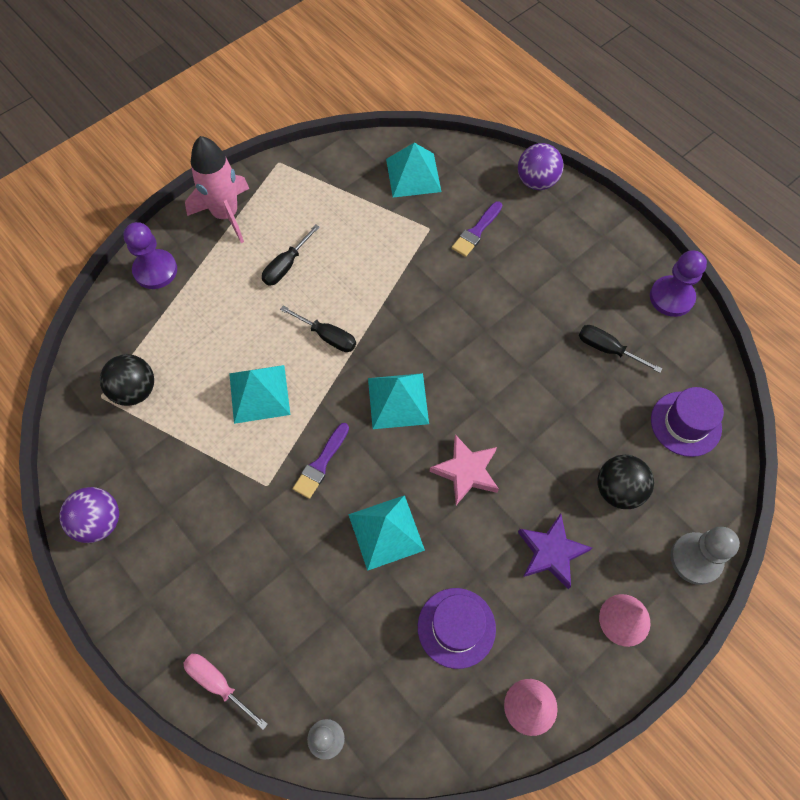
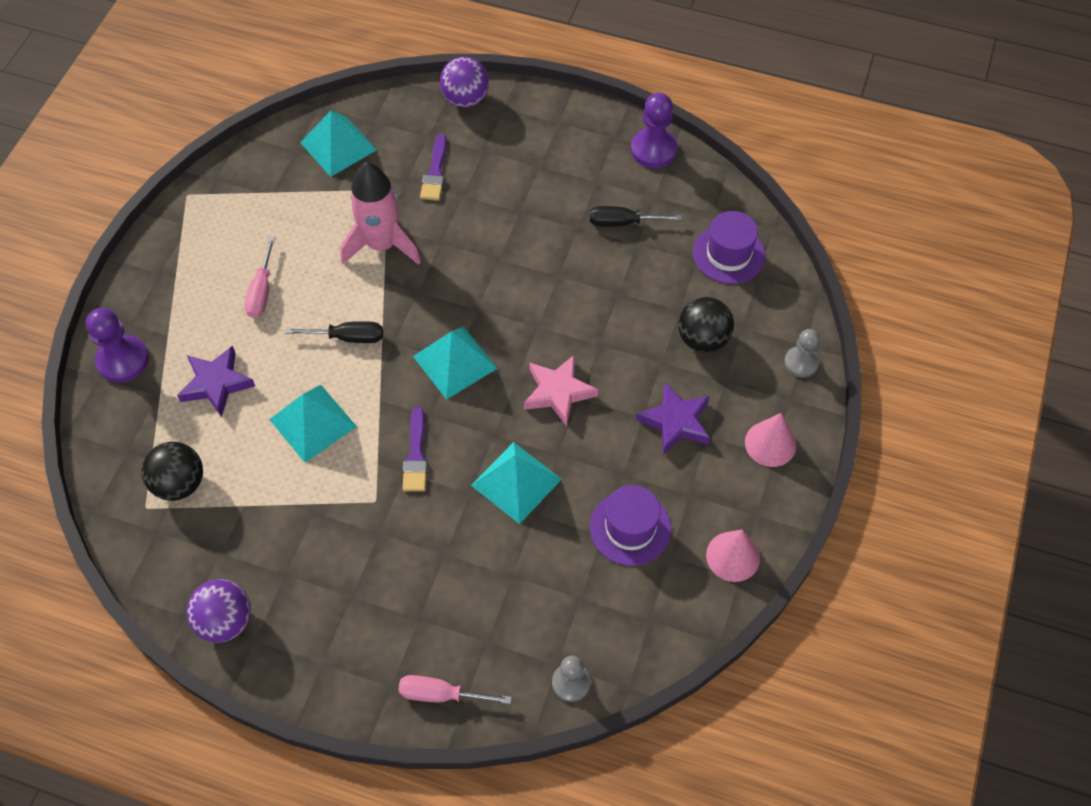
camera: 30 degrees left, 5 degrees down
(209, 324) = (216, 383): none -> purple star
(226, 214) = (163, 271): pink rocket -> pink rocket (382, 244)
(286, 265) = (262, 291): black screwdriver -> pink screwdriver
(696, 559) = (801, 363): grey pawn -> grey pawn, size x0.66

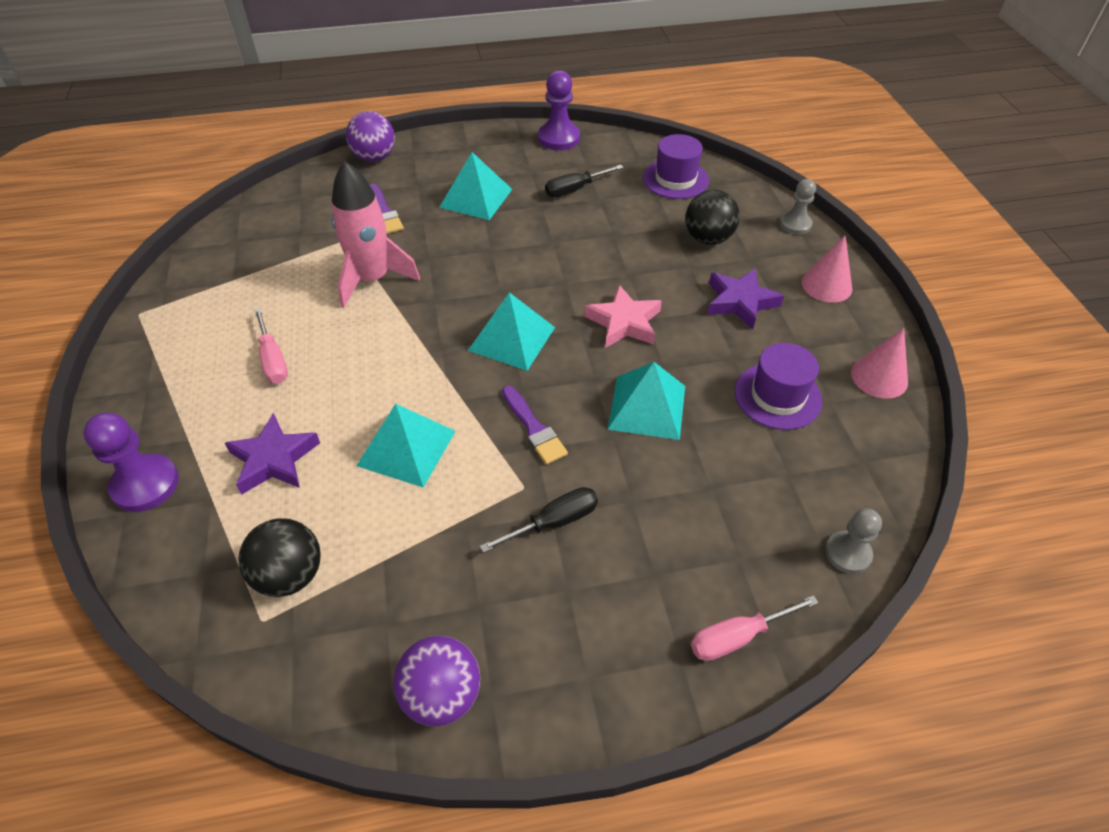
camera: 30 degrees left, 10 degrees down
(338, 146) = (277, 225): turquoise pyramid -> turquoise pyramid (476, 198)
(347, 337) = (391, 362): black screwdriver -> black screwdriver (553, 522)

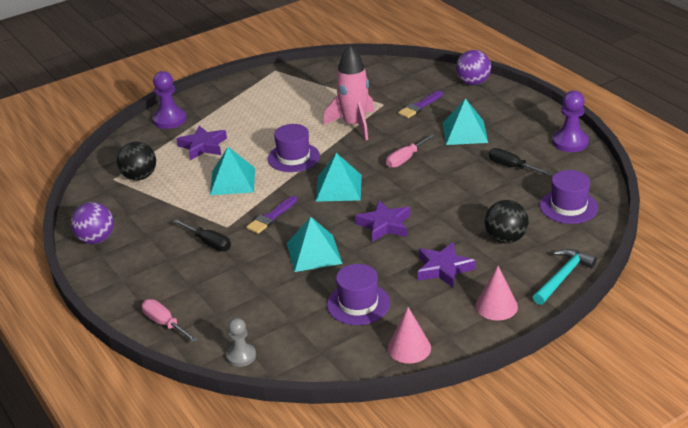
camera: 70 degrees right, 15 degrees down
(273, 359) = (269, 119): pink screwdriver -> pink screwdriver (406, 159)
(400, 361) = (293, 157): none -> purple hat
(624, 322) = (384, 225): pink star -> purple star
(795, 224) = (562, 277): grey pawn -> turquoise hammer

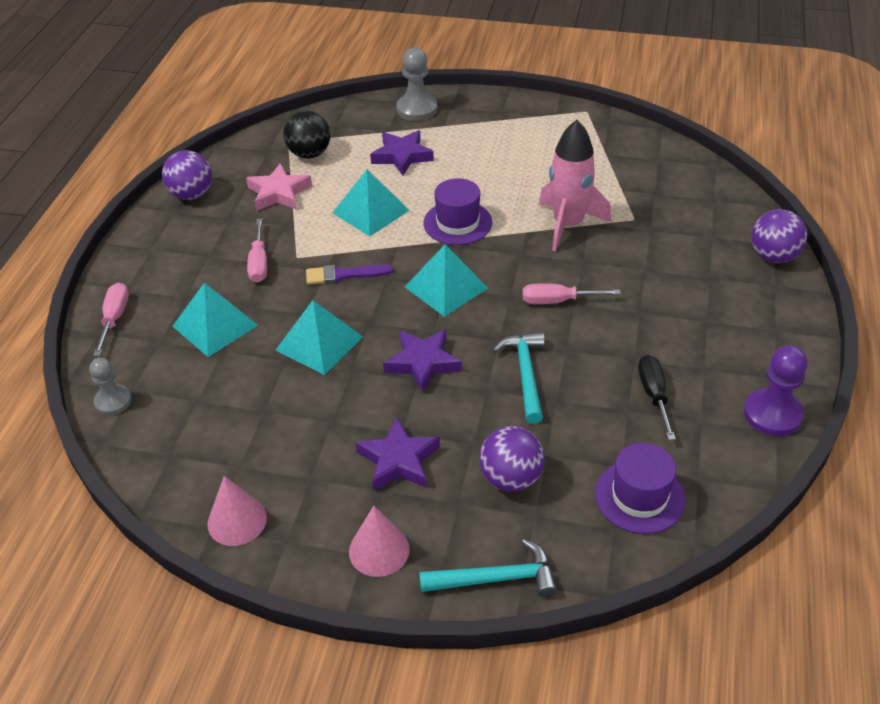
camera: 45 degrees right, 10 degrees up
(156, 205) = (279, 193): none -> pink star
(170, 120) = (417, 109): purple pawn -> grey pawn
(208, 243) = (259, 263): black screwdriver -> pink screwdriver
(358, 304) = (271, 431): purple hat -> none
(420, 106) = (668, 247): purple brush -> none
(442, 197) = (525, 374): none -> turquoise hammer
(465, 132) = (668, 313): turquoise pyramid -> turquoise pyramid (215, 325)
(505, 238) = (510, 478): black ball -> purple ball

